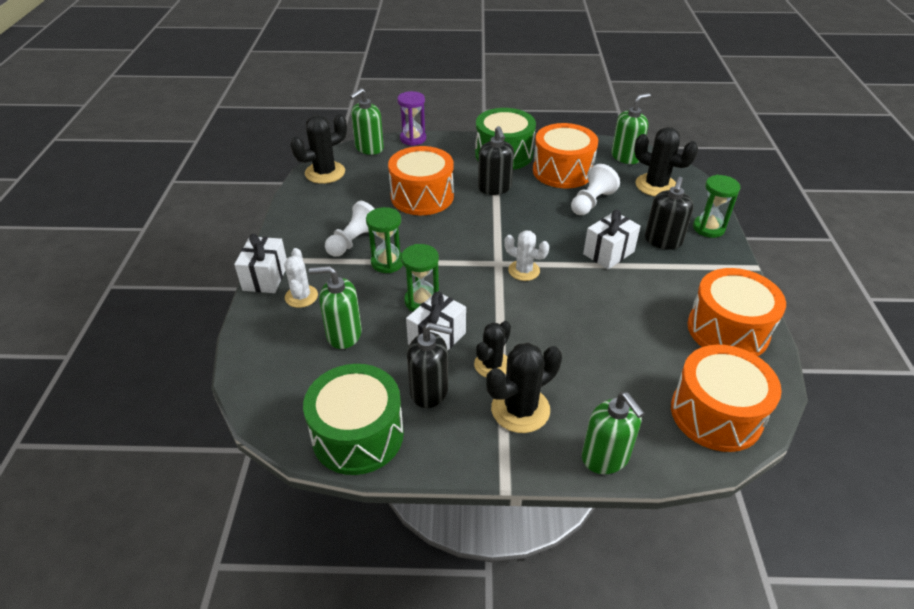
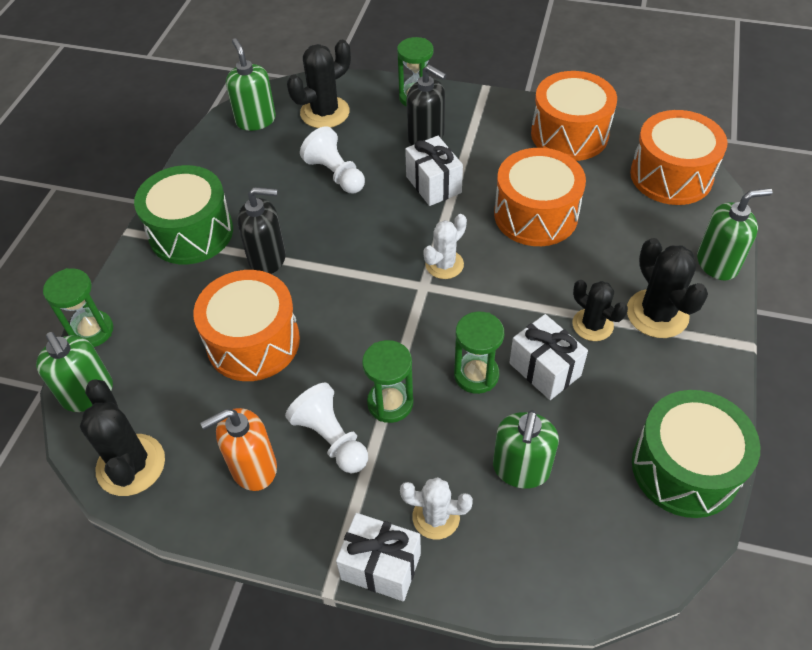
camera: 75 degrees left, 10 degrees up
(329, 215) = (253, 467): none -> orange soap dispenser
(413, 139) = (92, 331): purple hourglass -> green hourglass
(429, 391) = (625, 389): black soap dispenser -> none
(562, 171) = (259, 183): orange drum -> orange drum (535, 215)

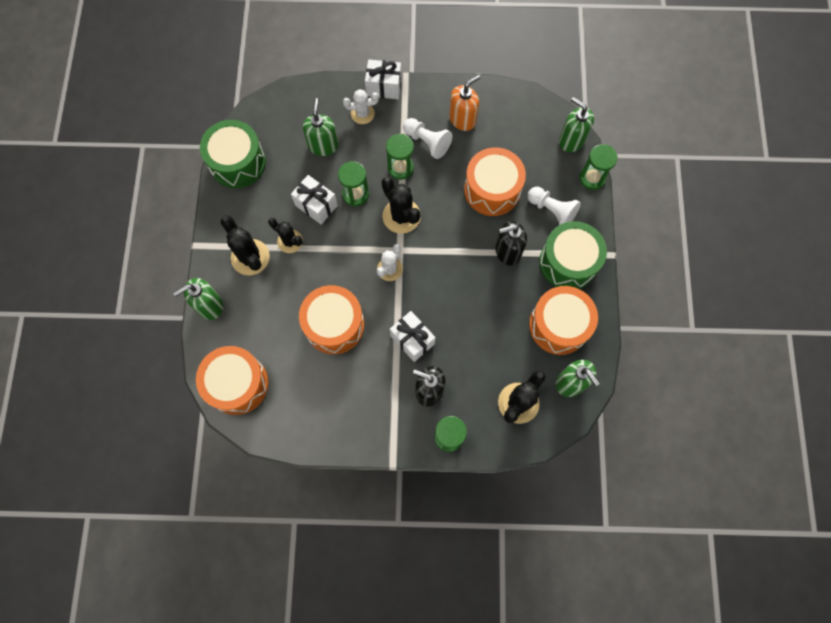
camera: 165 degrees right, 20 degrees up
(131, 465) = (526, 108): black cactus -> black cactus (401, 216)
(335, 174) = (487, 336): white pawn -> white pawn (552, 210)
(569, 134) = (316, 416): orange drum -> orange drum (559, 325)

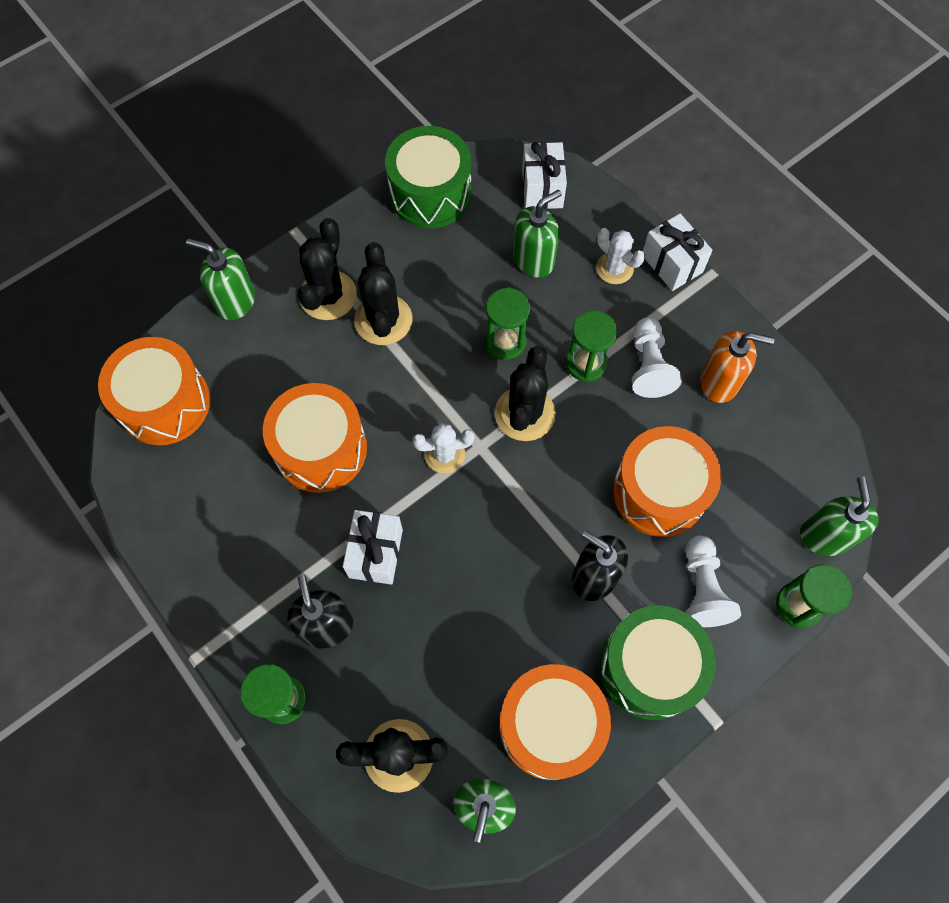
camera: 50 degrees right, 5 degrees down
(290, 241) = (383, 320): black cactus -> black cactus, size x1.52
(316, 205) = (452, 312): white gift -> white gift (542, 188)

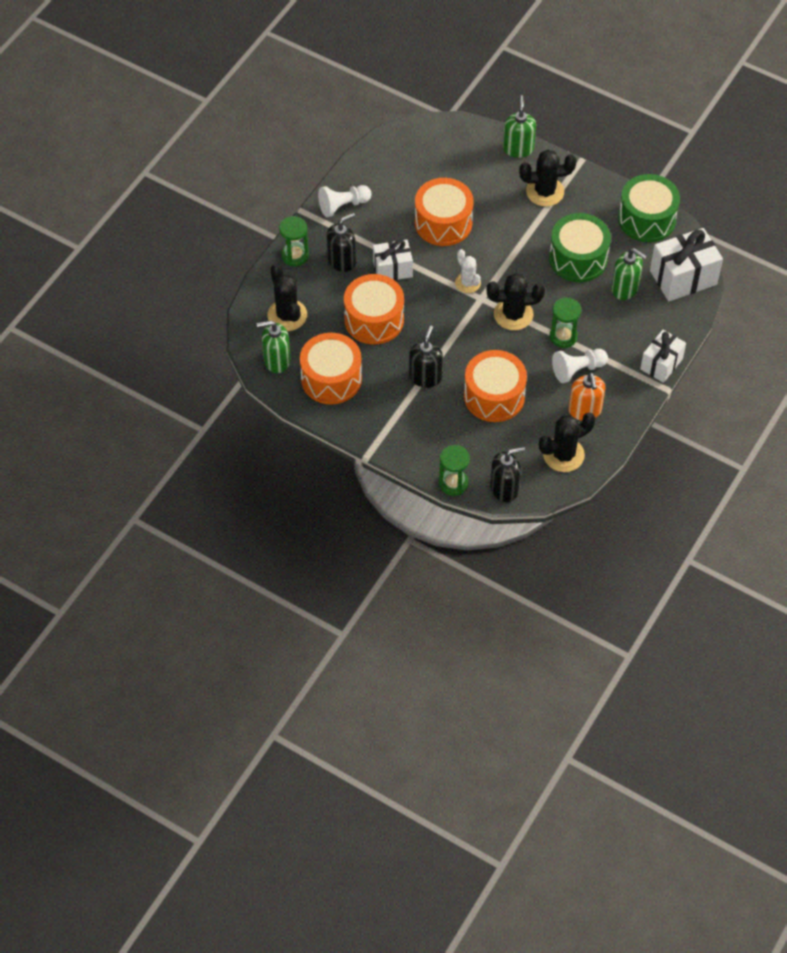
camera: 70 degrees right, 10 degrees down
(165, 403) = (437, 141): orange drum -> orange drum (374, 320)
(383, 320) = (542, 224): black cactus -> black cactus (563, 455)
(505, 342) = (558, 291): green hourglass -> none
(542, 188) = (683, 277): white gift -> white gift, size x1.55
(614, 268) = (641, 333): white cactus -> none
(650, 667) = (383, 417): green drum -> green drum (578, 258)
(702, 588) = (442, 432): white pawn -> white pawn (343, 206)
(824, 536) = (504, 488): green soap dispenser -> black soap dispenser

